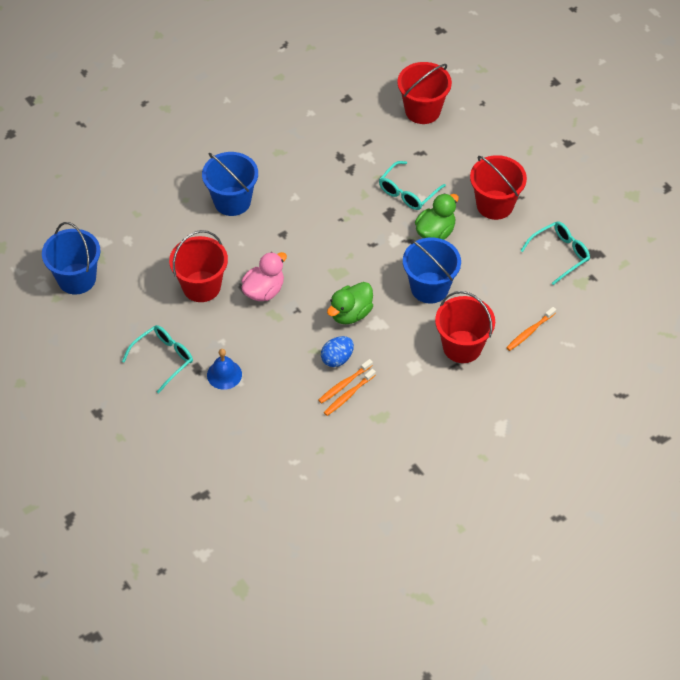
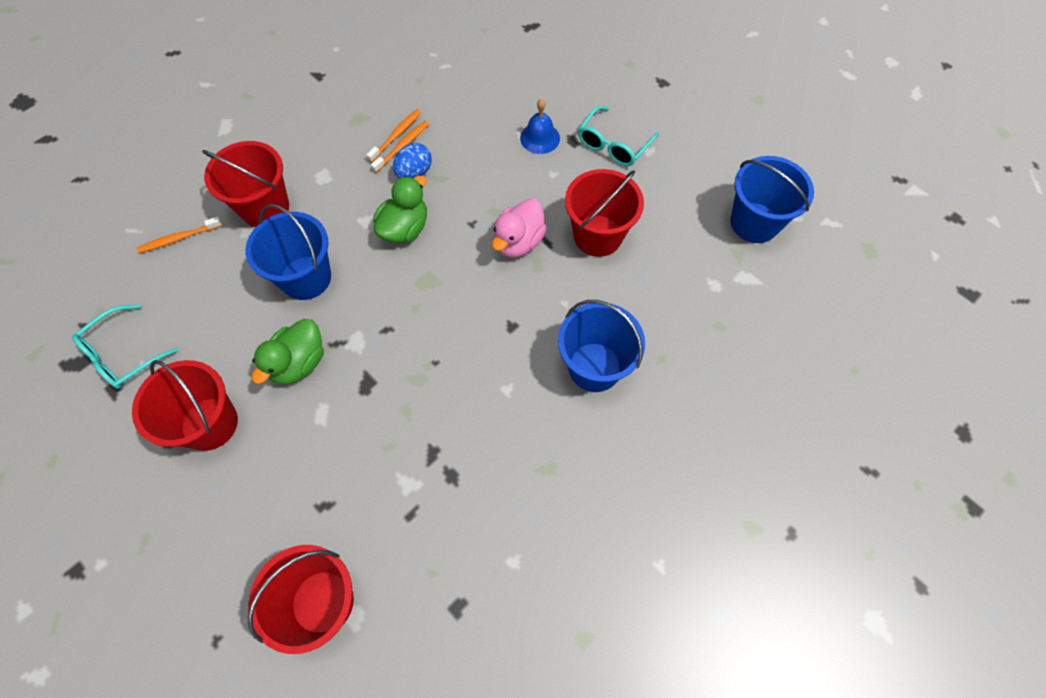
camera: 170 degrees right, 10 degrees up
(407, 192) = (341, 424): turquoise glasses -> none
(530, 332) = (179, 238): orange toothbrush -> orange toothbrush turned 150 degrees counterclockwise

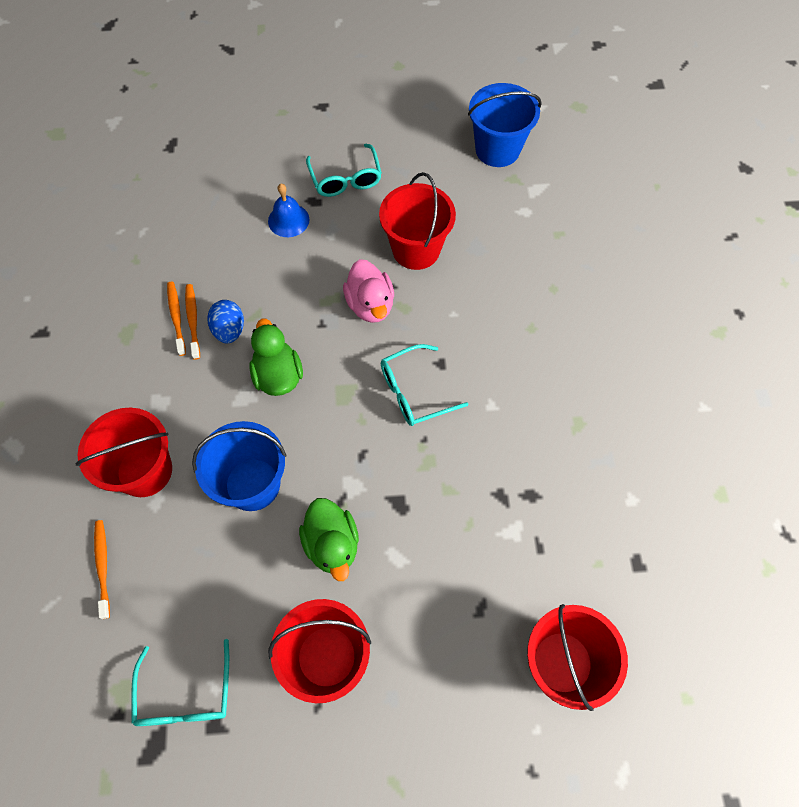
camera: 50 degrees left, 0 degrees up
(179, 238) = (103, 567): orange toothbrush -> orange toothbrush turned 150 degrees clockwise
(469, 326) = (414, 392): none -> turquoise glasses
(594, 367) = (523, 334): blue bucket -> none

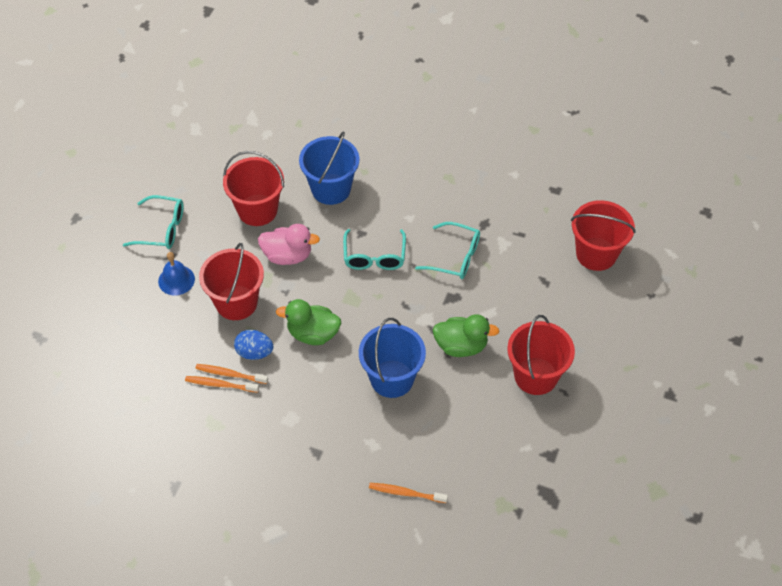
camera: 65 degrees left, 10 degrees down
(144, 471) = (343, 445): red bucket -> red bucket (236, 302)
(185, 695) = (523, 466): turquoise glasses -> turquoise glasses (455, 257)
(497, 149) = (200, 125): blue bucket -> blue bucket (331, 189)

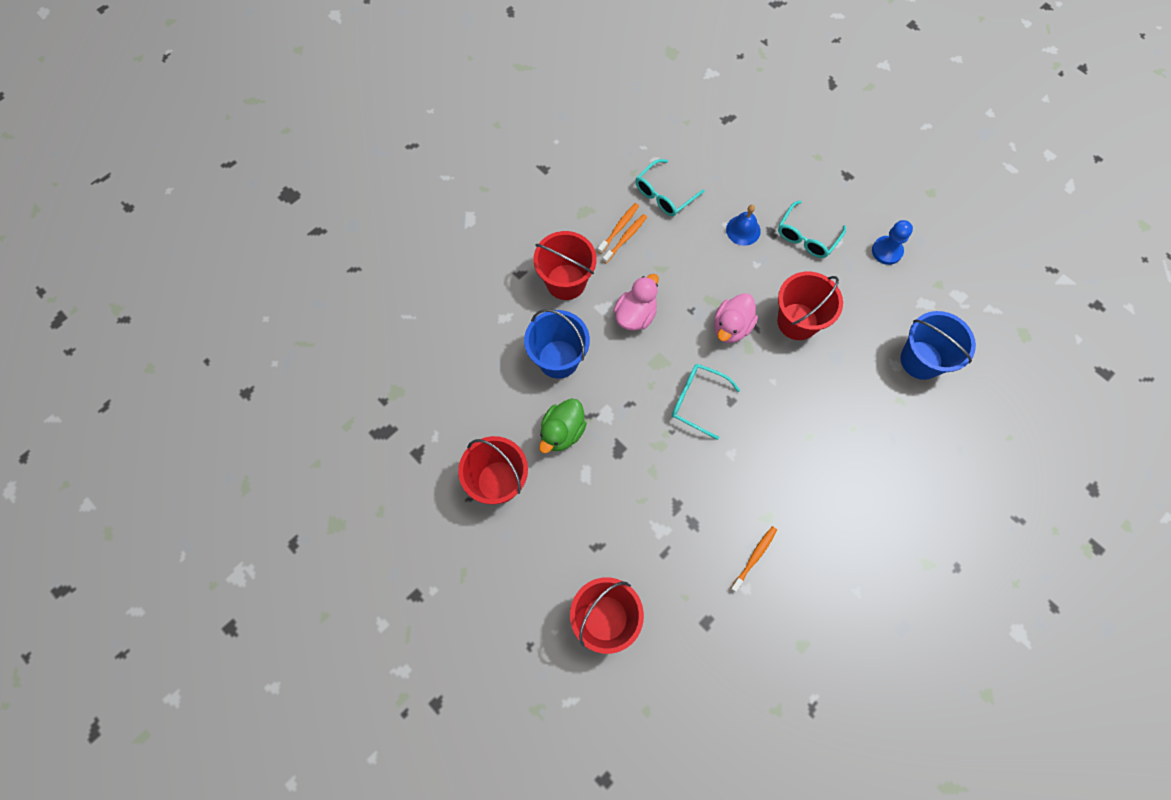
camera: 115 degrees right, 15 degrees up
(151, 167) = (887, 251): none -> blue pawn
(236, 302) = (697, 267): red bucket -> red bucket (566, 282)
(254, 352) = (638, 263): blue egg -> none
(313, 334) = (635, 315): green duck -> pink duck
(331, 189) = (798, 396): blue bucket -> blue bucket (921, 360)
(406, 493) = (448, 324): orange toothbrush -> orange toothbrush (754, 558)
(455, 257) = (664, 475): turquoise glasses -> turquoise glasses (664, 195)

